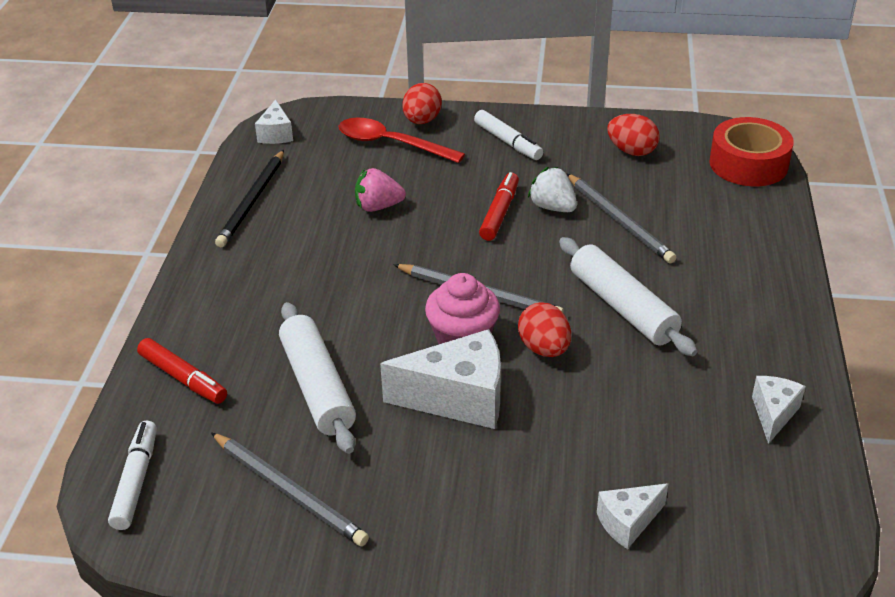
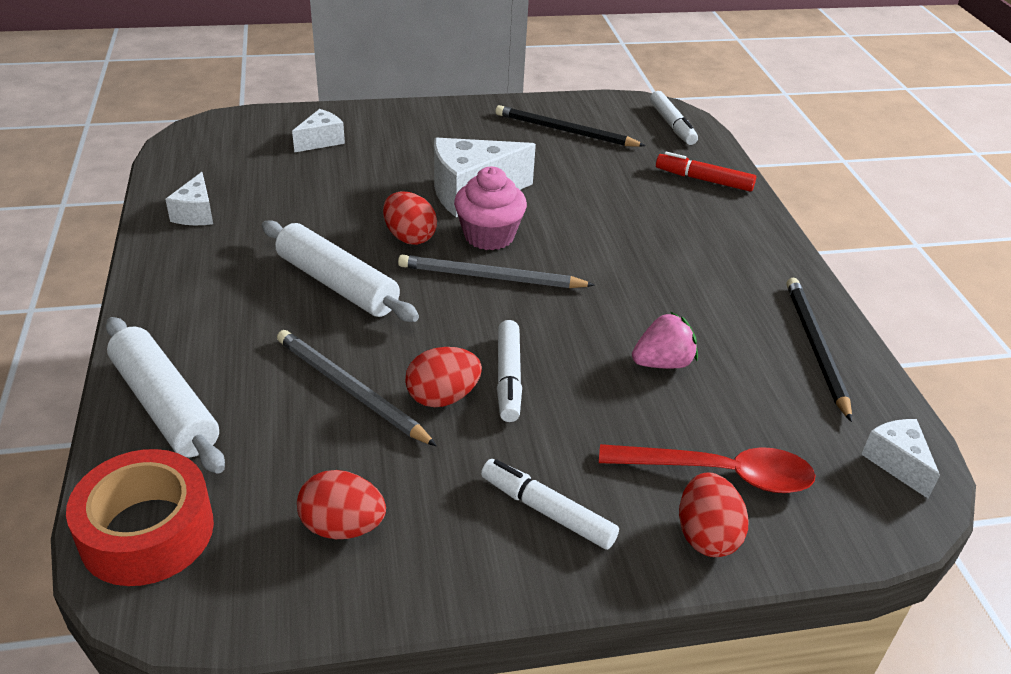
camera: 160 degrees right, 0 degrees up
(289, 491) = (565, 131): grey pencil -> black pencil
(317, 387) = (592, 187): white rolling pin -> white rolling pin (165, 405)
(499, 213) = (508, 378): red marker -> white marker
(552, 207) = (442, 397): white strawberry -> red egg

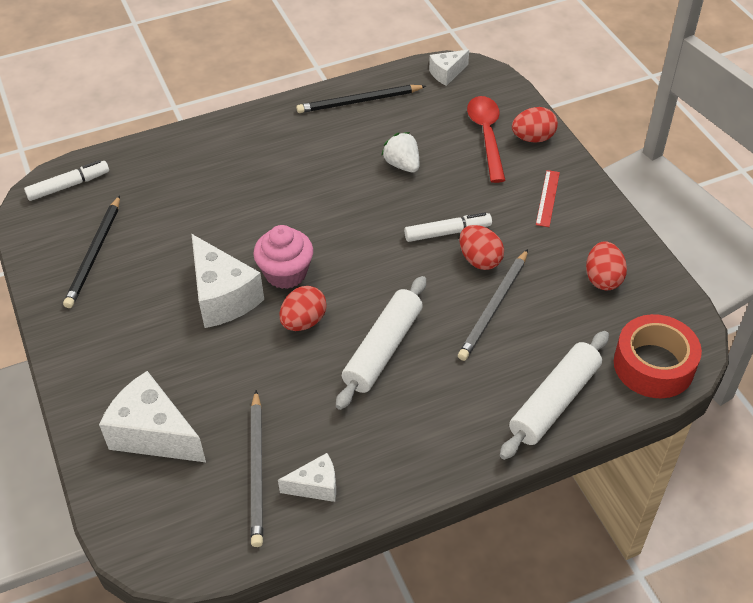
camera: 100 degrees left, 10 degrees up
(321, 141) = (154, 434): white cheese -> white cheese, size x1.84
(490, 277) = (341, 262): grey pencil -> grey pencil (257, 470)
(547, 511) = (548, 198): white marker -> red ruler
(662, 363) = (402, 165): pink strawberry -> white strawberry
(704, 180) = (163, 160): red marker -> none

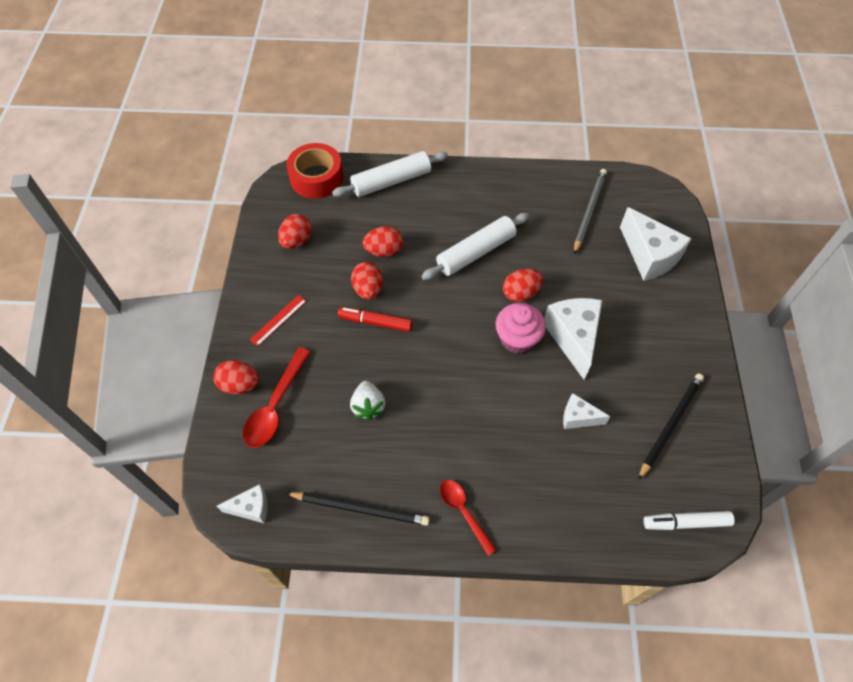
camera: 155 degrees left, 10 degrees up
(271, 128) = (463, 512): none -> red spoon
(316, 486) = (557, 190): white cheese -> white cheese (578, 417)
(447, 232) = (375, 322): white marker -> red marker
(494, 307) = (384, 251): grey pencil -> red egg

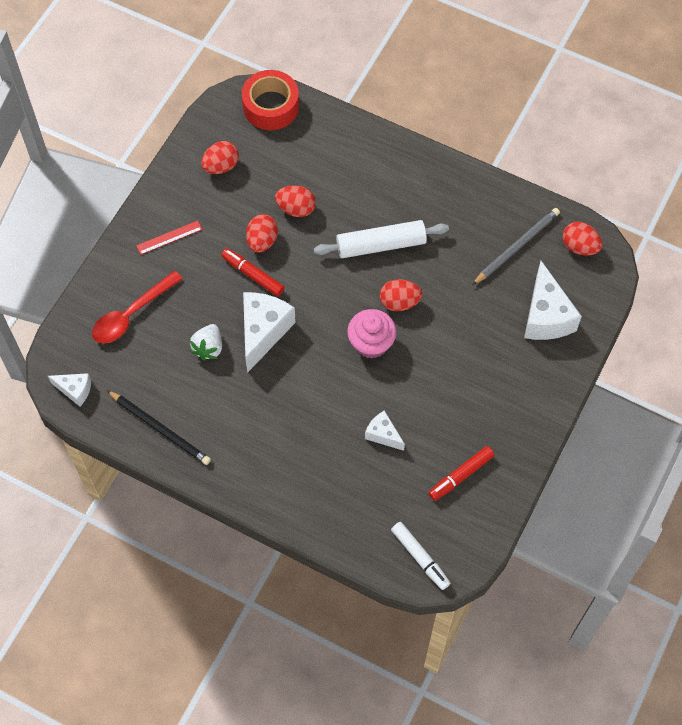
camera: 25 degrees right, 5 degrees up
(240, 385) = (110, 283): red egg -> red egg (579, 247)
(391, 181) = (341, 138): white rolling pin -> none
(463, 512) = (241, 468): red spoon -> none
(573, 338) = (422, 363): white cheese -> white cheese (263, 332)
(670, 424) = (460, 476): black pencil -> red marker
(686, 522) = (420, 557): white marker -> white marker turned 150 degrees counterclockwise

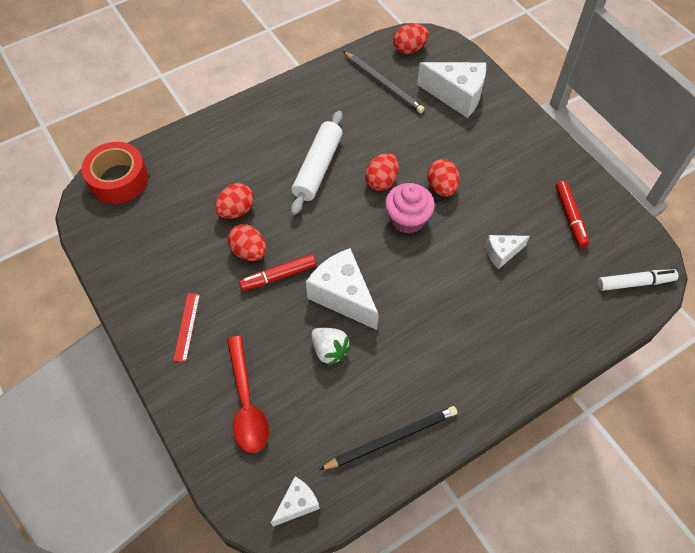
camera: 60 degrees left, 5 degrees down
(221, 166) = (146, 247): red egg -> red egg (441, 187)
(517, 247) = (383, 84): grey pencil -> grey pencil turned 150 degrees clockwise

